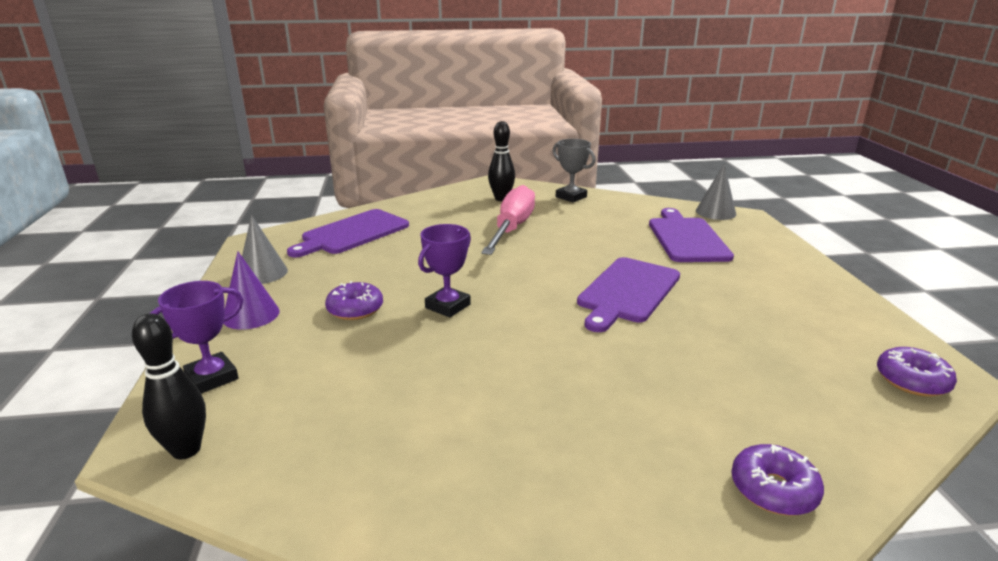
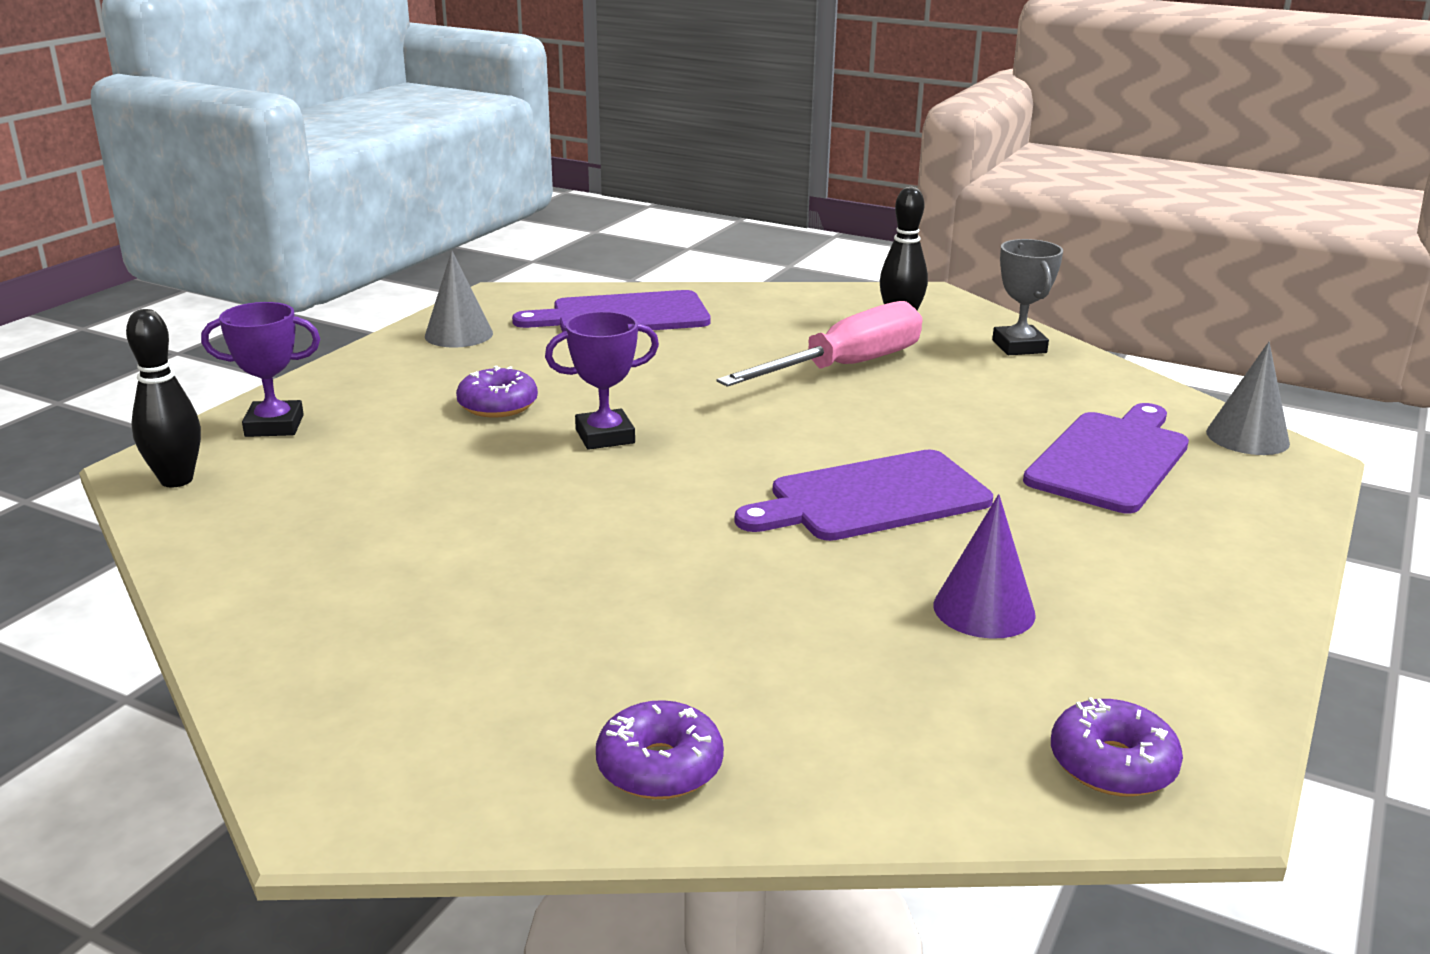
camera: 35 degrees right, 0 degrees up
(251, 315) = (387, 376): purple cone -> purple cone (984, 609)

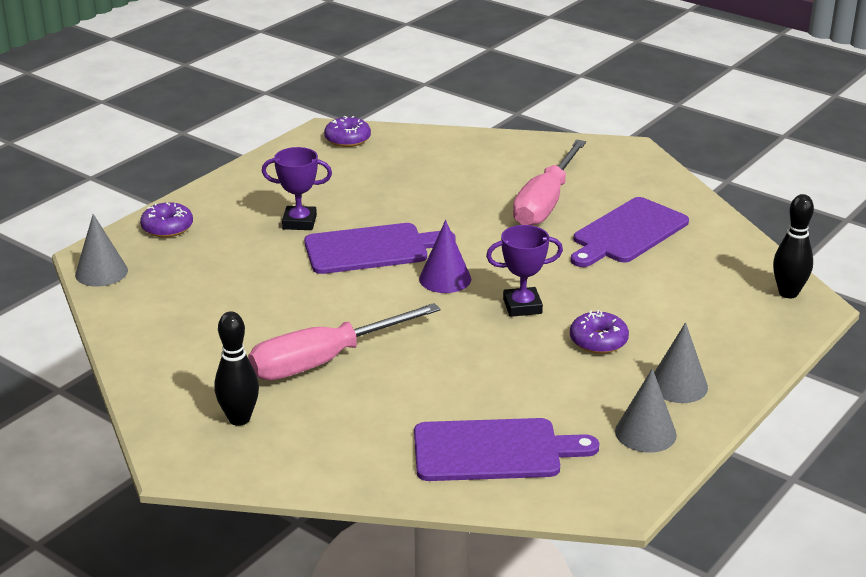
camera: 170 degrees left, 5 degrees up
(274, 426) = (752, 334): purple trophy -> purple trophy (299, 222)
(405, 371) = (678, 385): none -> grey cone
(572, 614) = (546, 203): none -> pink screwdriver
(659, 767) = (514, 150): purple donut -> purple donut (167, 228)
(984, 609) = (353, 190): purple cone -> purple cone (445, 279)
(1019, 346) = (164, 374): grey trophy -> none
(1111, 459) = (207, 263): purple cutting board -> purple cutting board (627, 233)

